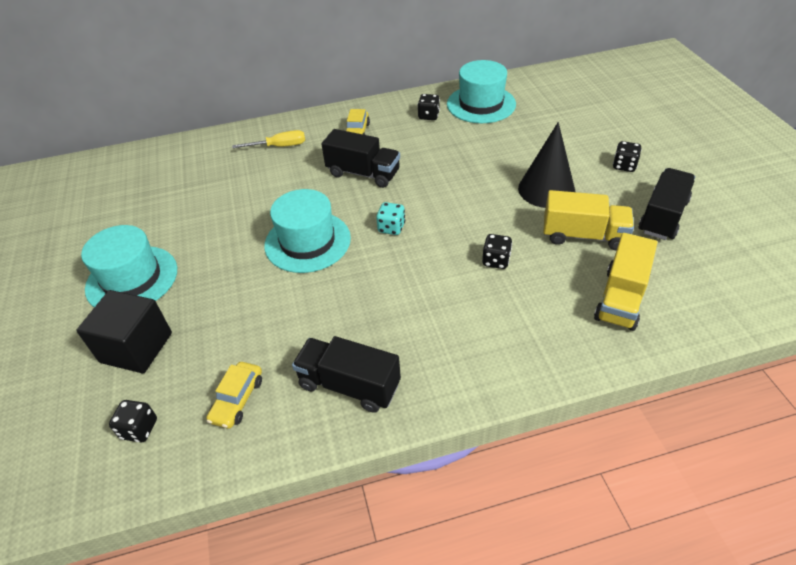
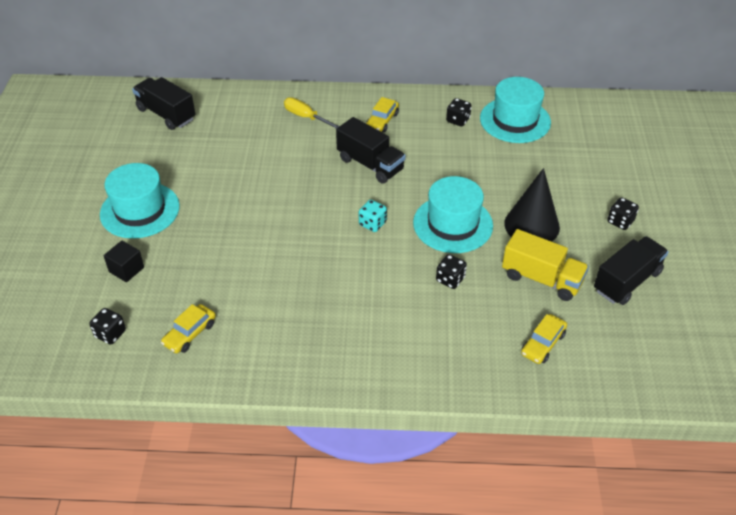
camera: 15 degrees right, 0 degrees up
(136, 347) = (126, 269): black cube -> black cube, size x0.57
(279, 146) = (306, 117): yellow screwdriver -> yellow screwdriver turned 150 degrees counterclockwise
(307, 242) = (295, 217): turquoise hat -> turquoise hat (452, 224)
(349, 385) = (280, 348): black truck -> black truck (166, 114)
(620, 298) = (542, 344): yellow truck -> yellow car

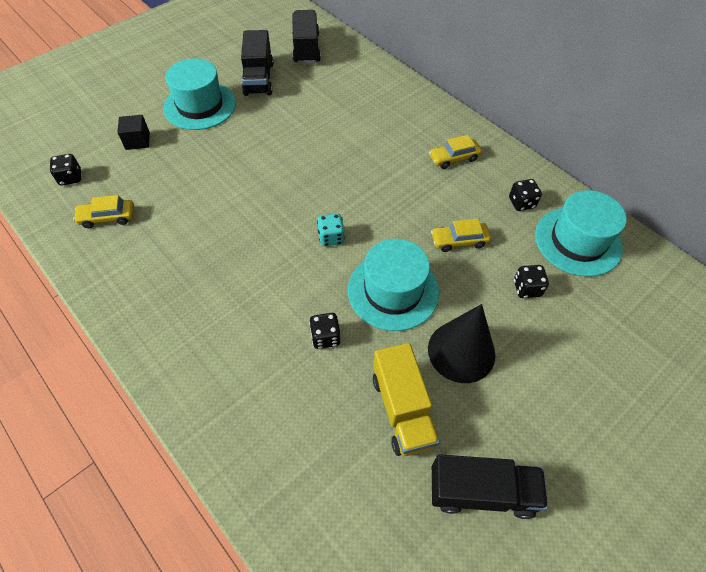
camera: 45 degrees right, 10 degrees up
(306, 117) = (398, 114): yellow screwdriver -> none
(370, 164) = (395, 187): black truck -> black truck (259, 79)
(542, 344) = (320, 471): yellow car -> yellow car (459, 241)
(620, 222) = (557, 425): black dice -> black dice (527, 288)

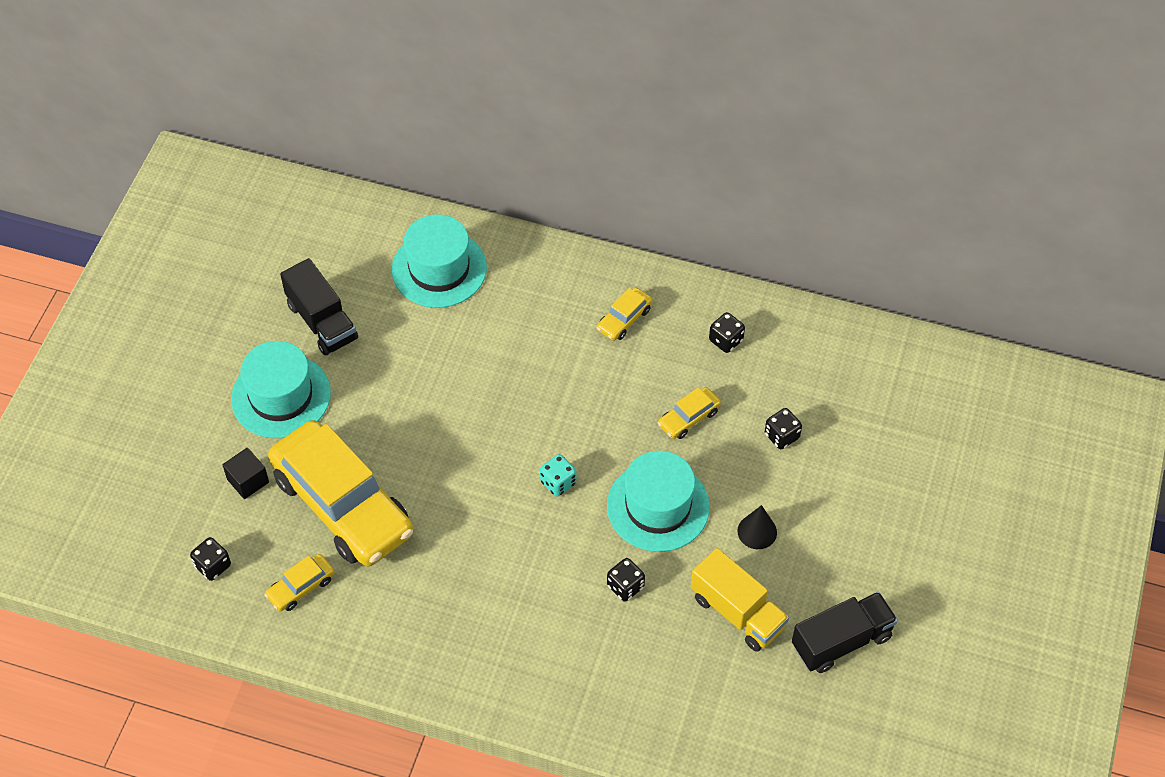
camera: 30 degrees left, 0 degrees up
(179, 181) = (342, 505): none -> yellow car
(306, 49) = (346, 246): black truck -> none
(461, 351) = (757, 531): black cone -> black cone, size x0.55
(578, 241) = (803, 357): turquoise hat -> turquoise hat (439, 269)

